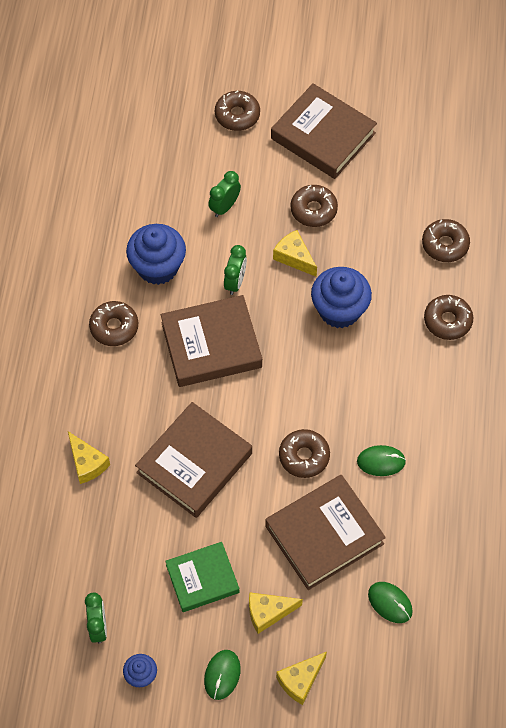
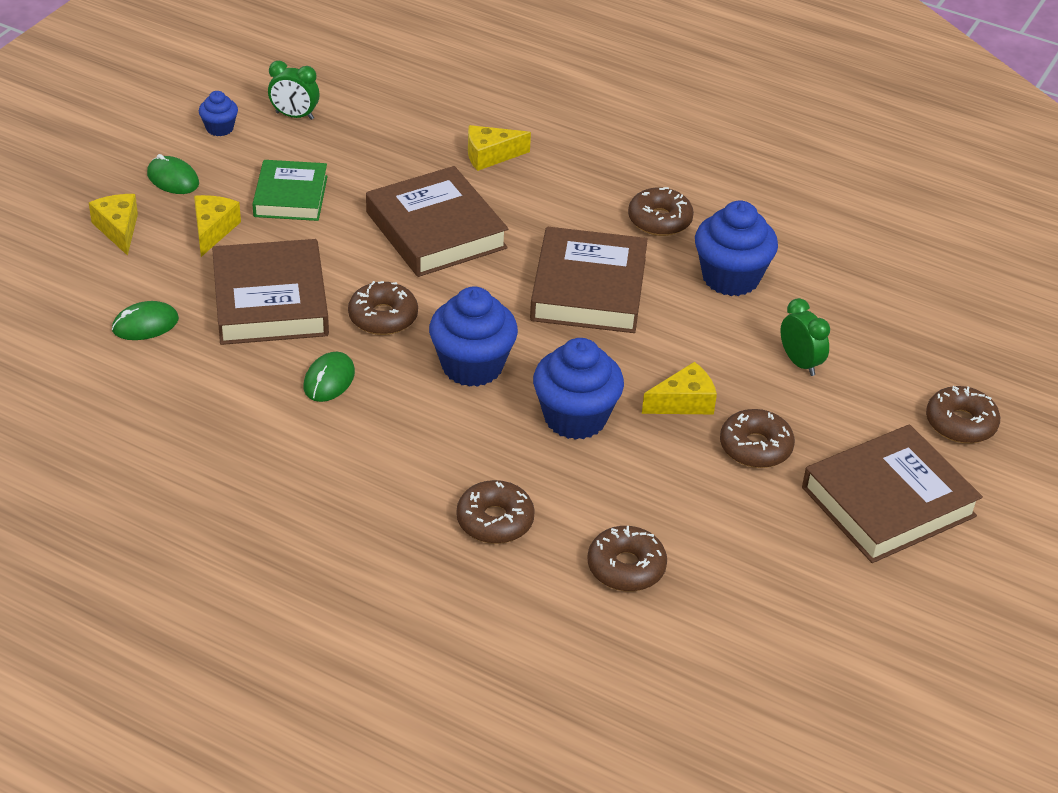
camera: 110 degrees right, 20 degrees down
(235, 282) = (672, 336): green clock -> none
(323, 384) = (472, 366): none -> blue cupcake

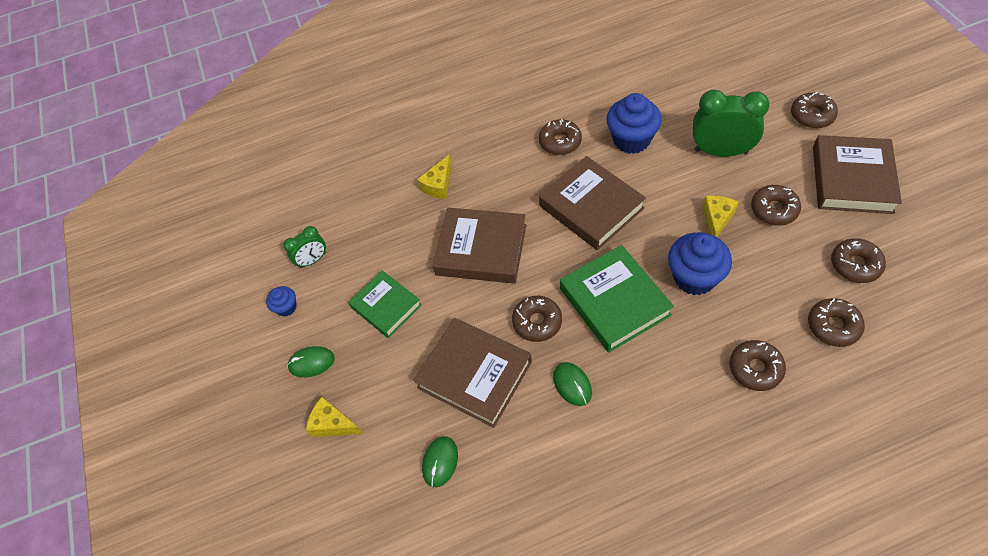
camera: 40 degrees left, 15 degrees up
(213, 230) = (381, 368): yellow cheese -> none
(472, 366) = (614, 302): blue cupcake -> green book
(744, 554) = (855, 265): none -> brown donut
(800, 363) = (721, 151): green clock -> green clock, size x1.80

